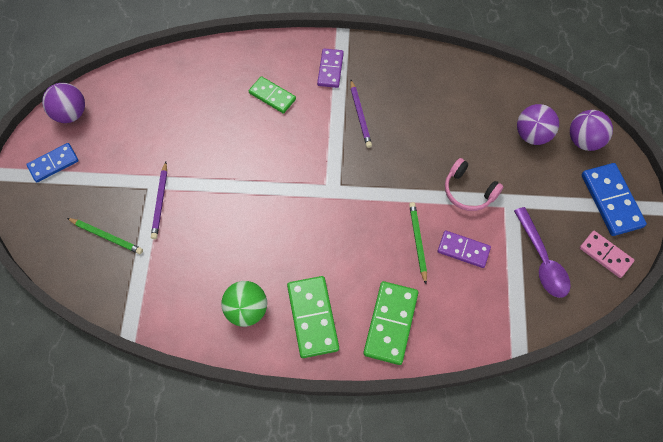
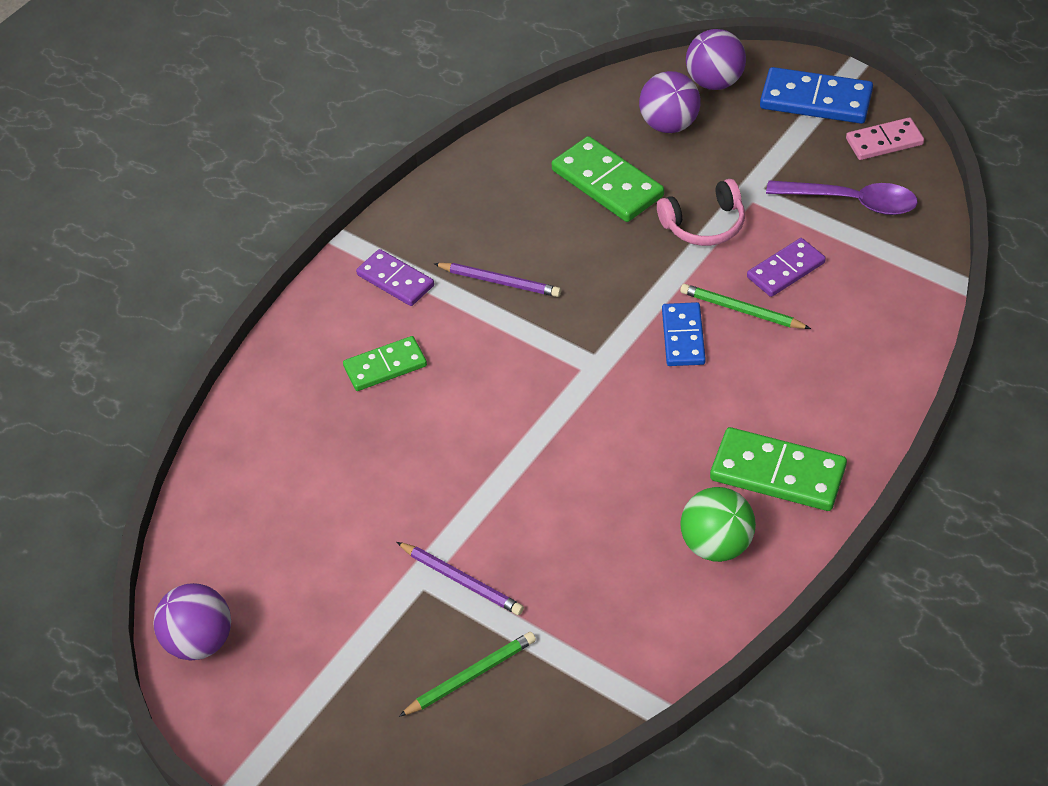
camera: 55 degrees left, 15 degrees down
(53, 164) = (278, 702): blue domino -> blue domino (683, 337)
(390, 323) = (841, 392): green domino -> green domino (607, 183)

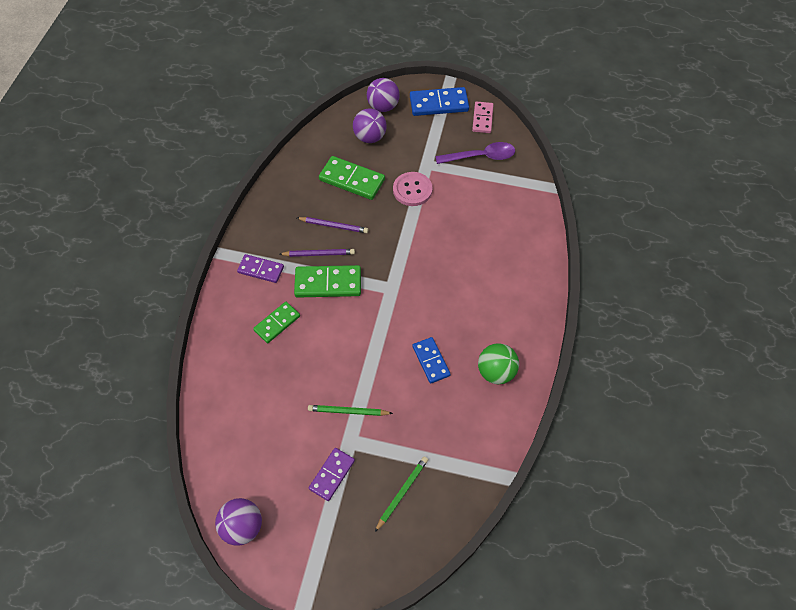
camera: 25 degrees left, 10 degrees up
(461, 580) = (373, 438): purple pencil -> purple pencil (334, 226)
(683, 337) = (429, 258): blue domino -> blue domino (431, 361)
(704, 224) = (412, 190): pink headphones -> pink button
(741, 310) = (452, 234): green pencil -> green pencil (348, 411)
(777, 473) = (509, 321): green domino -> green domino (328, 283)
(786, 270) = (464, 204): purple domino -> purple domino (332, 475)
(884, 142) = (482, 119): pink domino -> pink domino turned 45 degrees counterclockwise

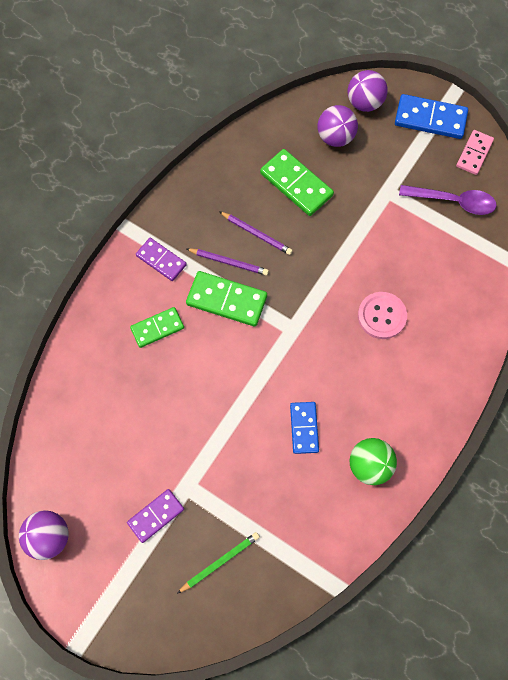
camera: 20 degrees right, 10 degrees up
(348, 411) = (196, 453): green pencil -> none
(412, 190) = (359, 218): pink button -> pink button (381, 316)

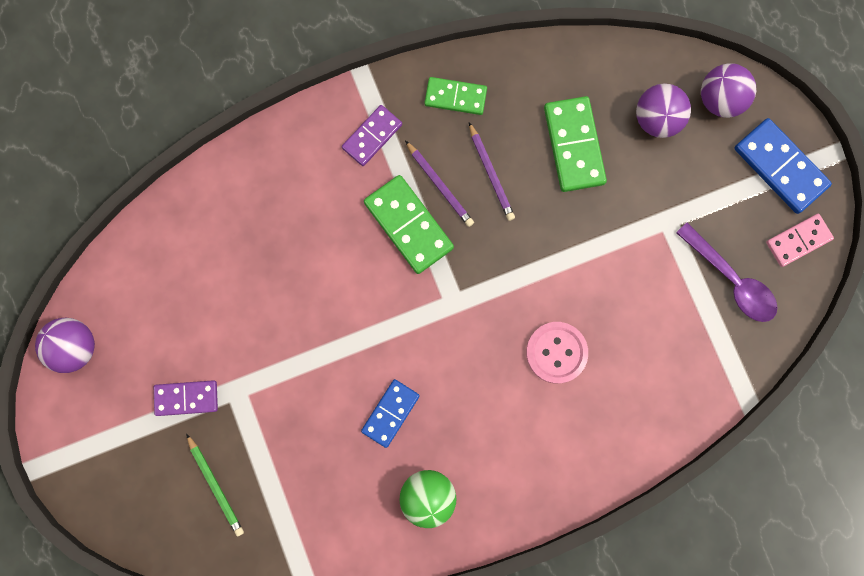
camera: 35 degrees right, 10 degrees up
(157, 328) = (318, 207): green domino -> green domino (455, 97)
(161, 260) = (372, 136): purple domino -> purple domino turned 60 degrees clockwise
(220, 562) = (216, 486): green pencil -> green pencil turned 60 degrees clockwise

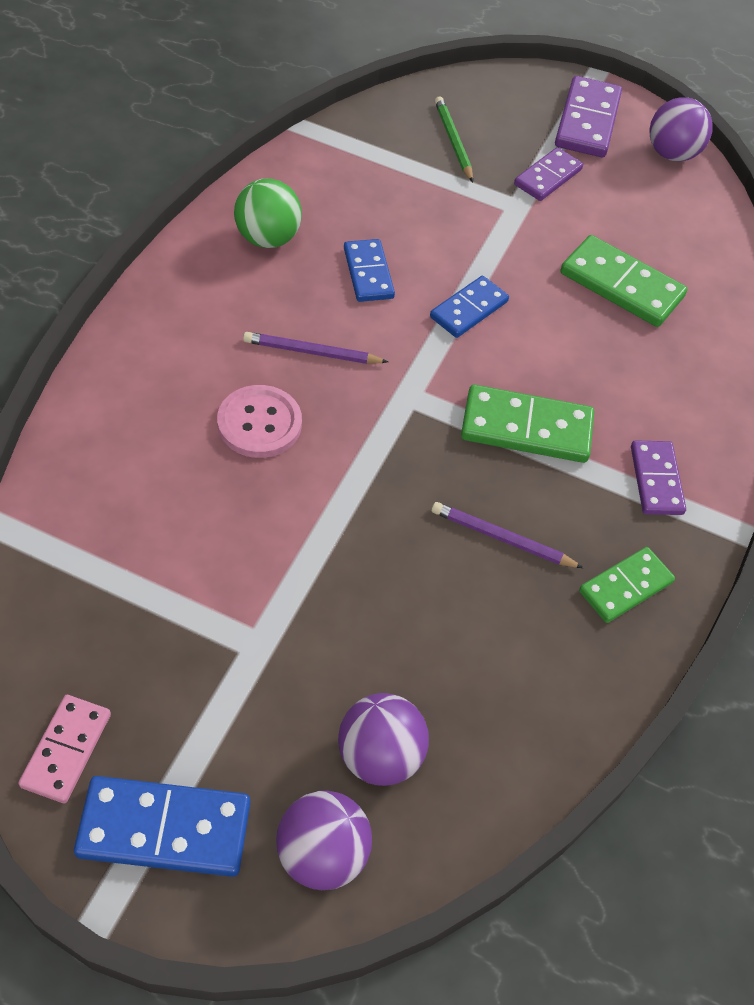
camera: 130 degrees right, 25 degrees down
(98, 427) = (587, 121): none -> purple domino
(216, 486) = (453, 141): green pencil -> green pencil turned 60 degrees clockwise
(356, 333) = (468, 309): none -> blue domino
(440, 185) = (539, 486): purple pencil -> purple pencil (312, 352)
(573, 145) = (446, 641): green domino -> green domino (621, 285)
(730, 279) = (122, 636): purple spoon -> none

